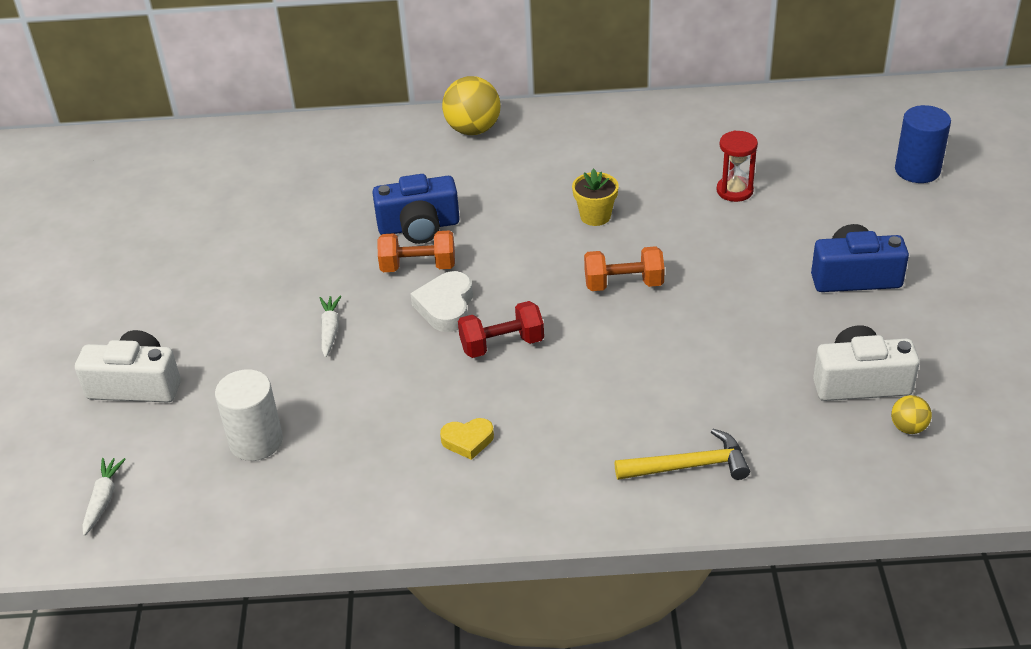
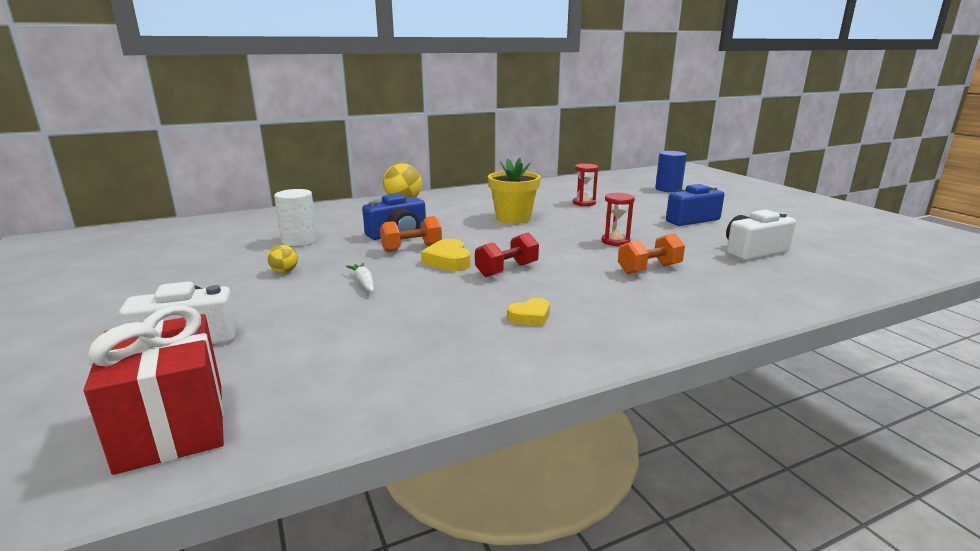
camera: 25 degrees left, 20 degrees down
(103, 500) = (172, 425): white carrot -> red gift
(256, 441) = (336, 350): white cylinder -> white cylinder (299, 240)
(446, 307) = (448, 261): white heart -> yellow heart
(595, 216) = (513, 218): yellow flower pot -> yellow flower pot, size x1.68
(623, 284) = (561, 237): orange dumbbell -> orange dumbbell (649, 269)
(689, 466) = (707, 300): yellow hammer -> none
(690, 312) = (615, 241): none -> red hourglass
(908, 428) = (808, 262): yellow ball -> yellow ball (284, 272)

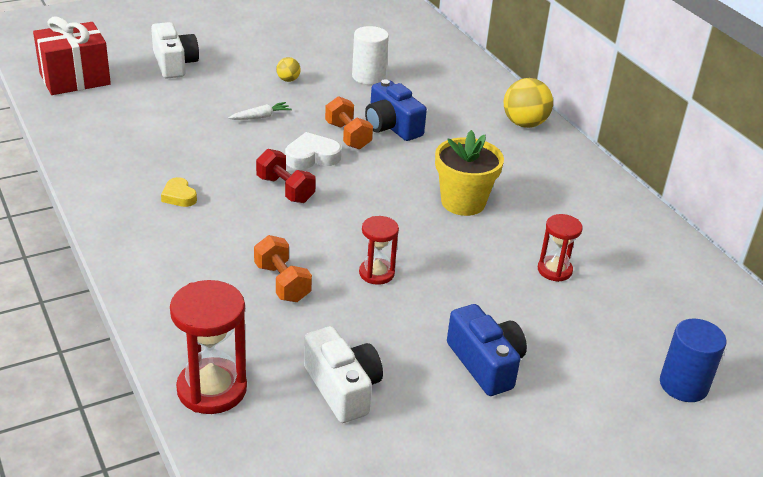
camera: 85 degrees right, 15 degrees up
(448, 261) = (312, 157): yellow heart -> white heart
(804, 289) = (212, 389): none -> red hourglass

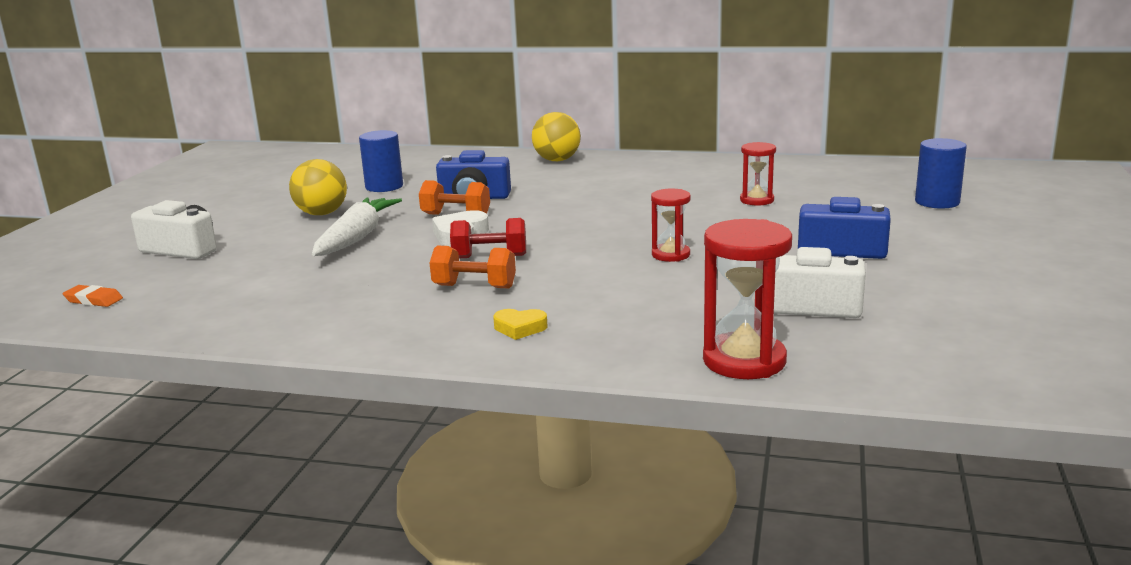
camera: 45 degrees left, 15 degrees down
(75, 79) = (93, 300): red gift -> orange eraser
(179, 196) = (415, 302): yellow heart -> yellow heart (520, 328)
(260, 117) = (356, 238): white carrot -> white carrot, size x2.10
(282, 283) = (628, 292): orange dumbbell -> orange dumbbell (474, 286)
(288, 80) = (322, 214): yellow ball -> yellow ball, size x1.95
(368, 76) = (384, 186): white cylinder -> blue cylinder
(463, 202) = (624, 203): yellow flower pot -> none

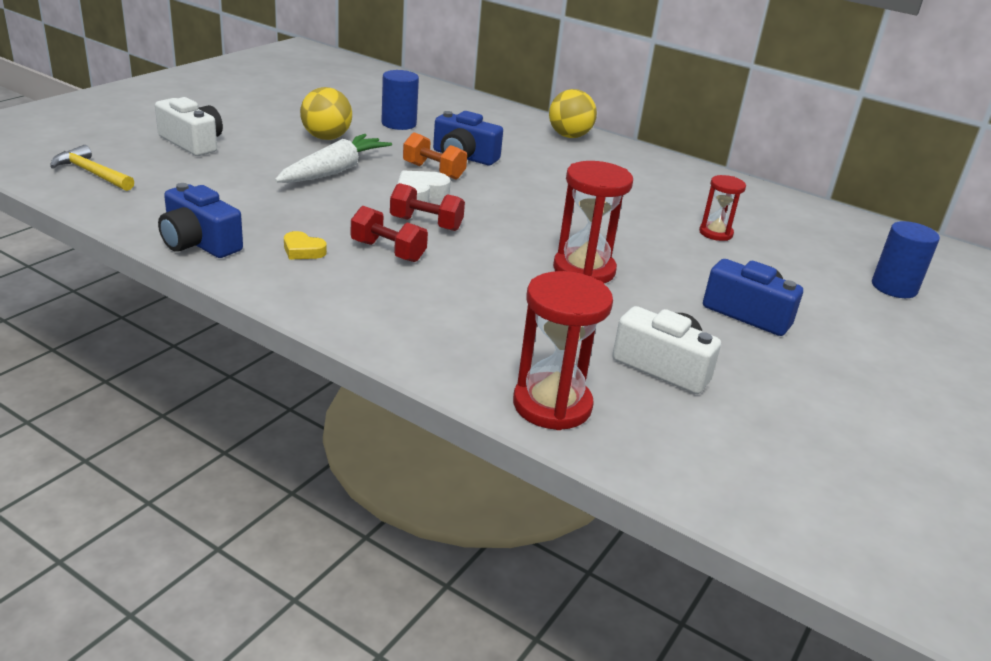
camera: 15 degrees right, 10 degrees up
(93, 300) = (92, 173): orange eraser -> yellow hammer
(273, 328) = (199, 243): none -> blue camera
(474, 286) = (388, 251): orange dumbbell -> red dumbbell
(520, 328) = (390, 306): yellow heart -> yellow heart (303, 250)
(670, 255) = (584, 270): red hourglass -> red hourglass, size x1.68

